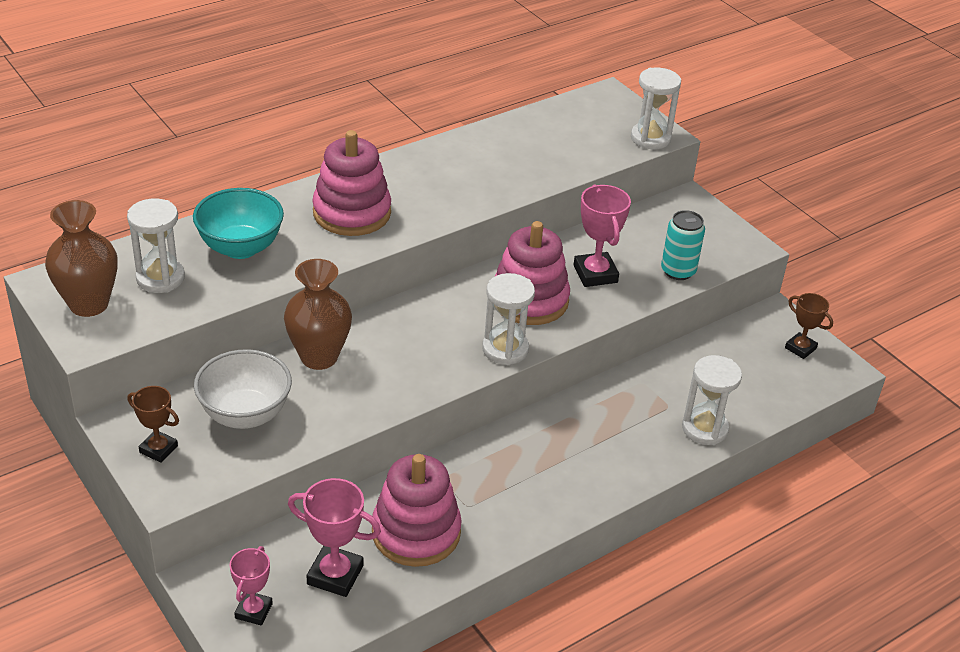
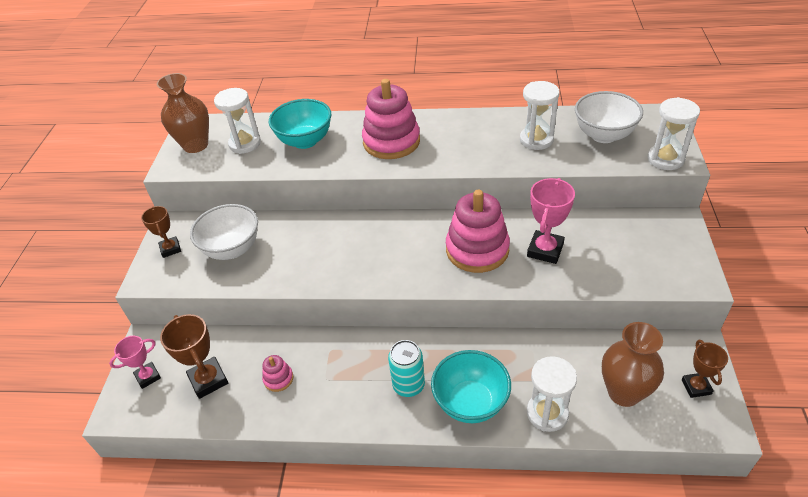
camera: 45 degrees right, 5 degrees up
(319, 357) = (307, 231): brown vase -> brown vase (624, 392)
(335, 575) = (208, 380): pink trophy -> brown trophy
(416, 532) = (278, 379): pink stacking toy -> pink stacking toy, size x0.45
(505, 349) = (425, 278): white hourglass -> white hourglass (536, 140)
(572, 132) = (603, 135): none -> white bowl
(631, 454) = (470, 403): none -> turquoise bowl
(678, 271) = (615, 275): turquoise can -> turquoise can (408, 385)

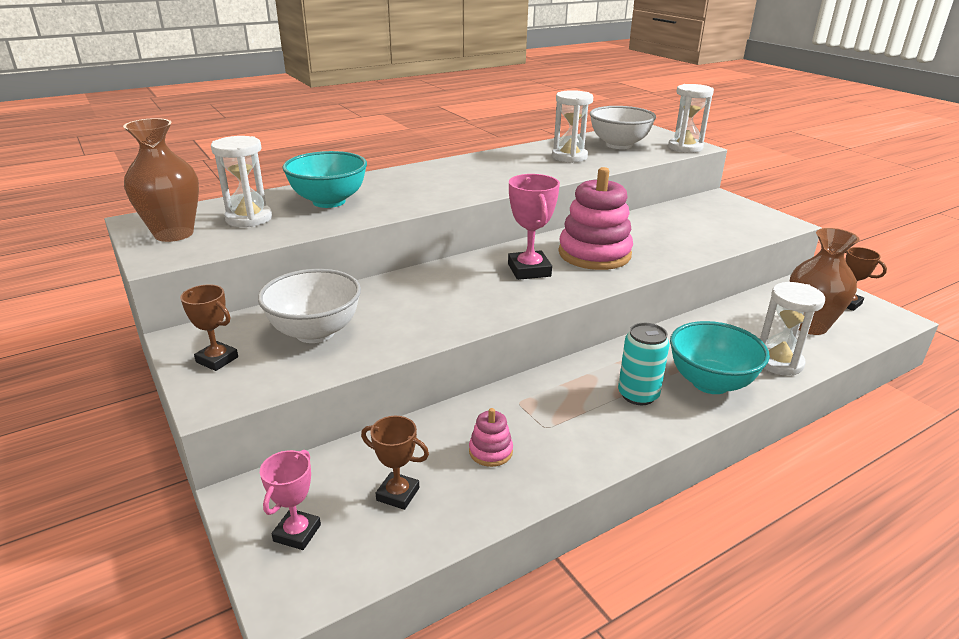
camera: 40 degrees left, 15 degrees down
(208, 380) = (398, 494): brown trophy -> brown trophy, size x0.65
(391, 142) = (432, 183): pink stacking toy -> none
(545, 250) = (651, 238): pink trophy -> pink trophy (529, 270)

